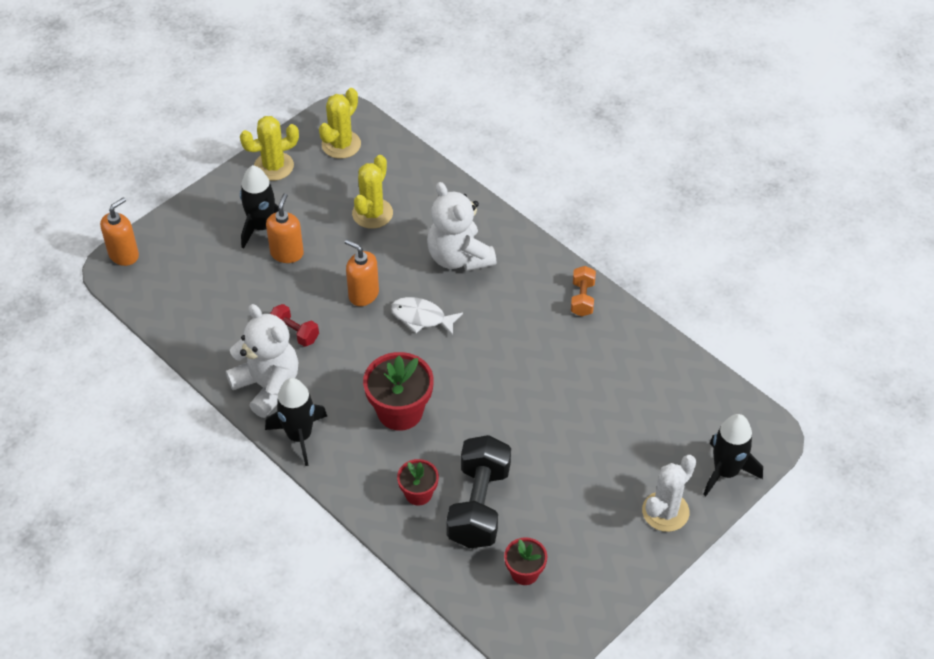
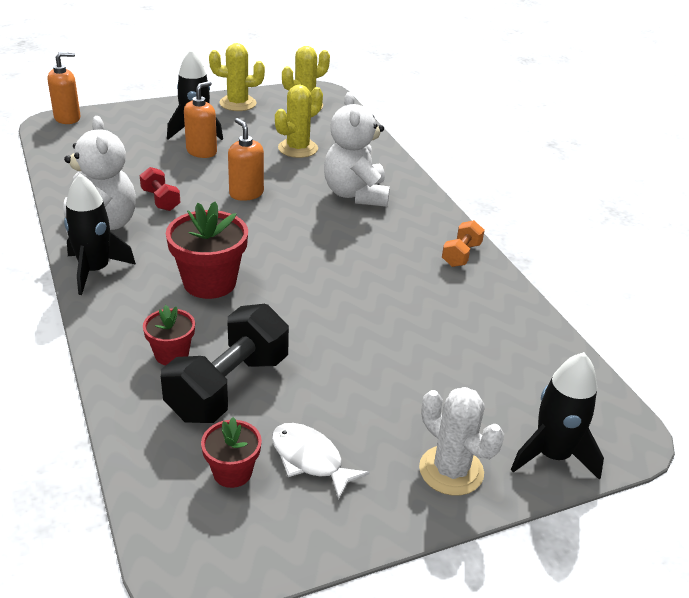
camera: 20 degrees right, 15 degrees down
(422, 317) = (288, 223): white fish -> white fish (310, 460)
(665, 511) = (451, 470): white cactus -> white cactus turned 75 degrees clockwise

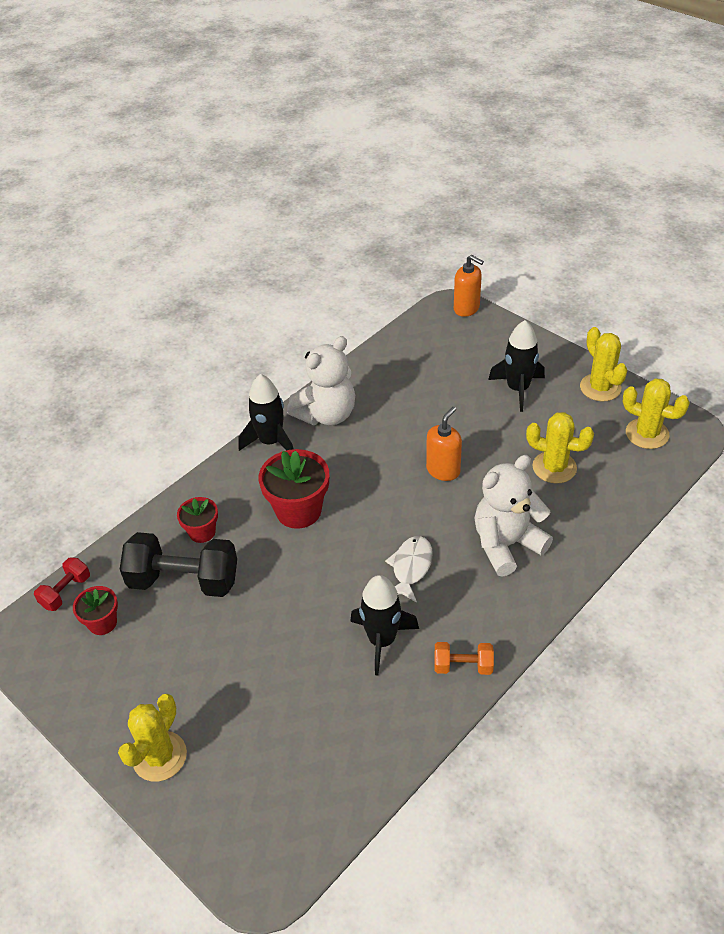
camera: 70 degrees right, 10 degrees up
(160, 200) = (389, 425): red dumbbell -> red dumbbell (66, 592)
(202, 152) = (487, 410): orange soap dispenser -> none
(310, 460) = (133, 661): white fish -> white fish (410, 567)
(451, 470) = (159, 756): white cactus -> yellow cactus
(552, 455) = (209, 827): black rocket -> black rocket (382, 640)

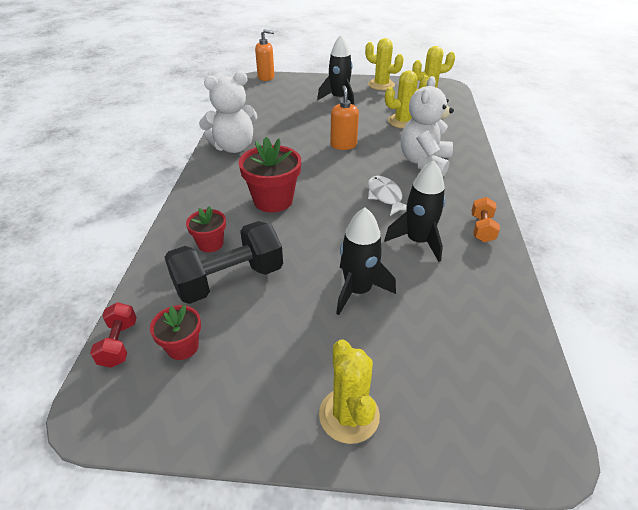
camera: 40 degrees left, 5 degrees down
(271, 442) = (208, 174): black rocket -> black rocket (358, 290)
(326, 414) = (233, 147): white teddy bear -> white teddy bear turned 60 degrees clockwise
(463, 666) = (482, 229): orange dumbbell -> orange dumbbell turned 45 degrees counterclockwise

